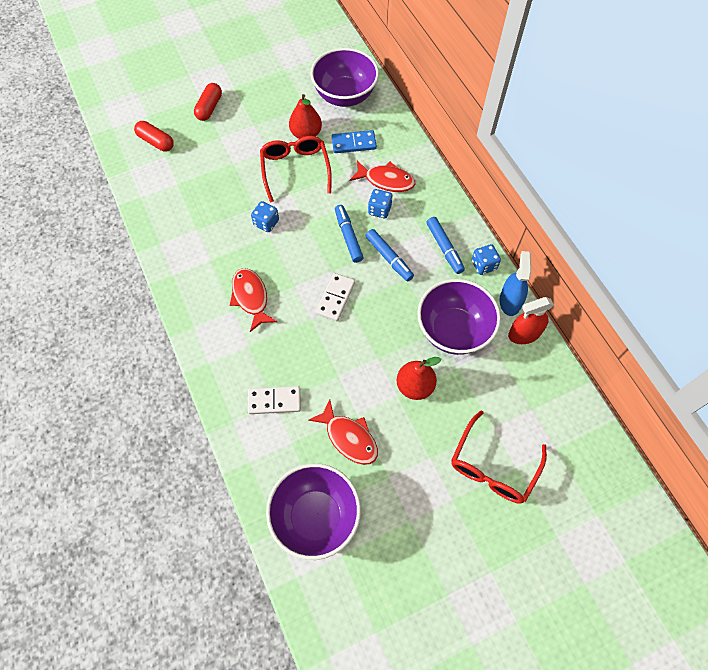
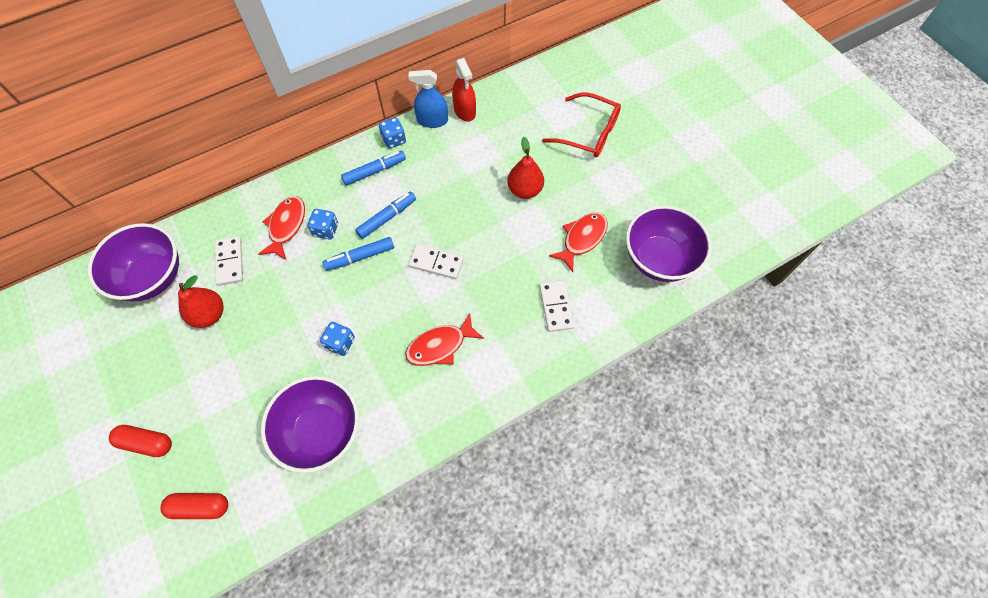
camera: 95 degrees left, 0 degrees up
(156, 142) = (200, 507): red capsule -> red capsule turned 60 degrees clockwise
(295, 169) = (264, 320): red glasses -> none
(354, 143) = (230, 262): blue domino -> white domino
(453, 330) = (465, 162): purple bowl -> purple bowl (321, 431)

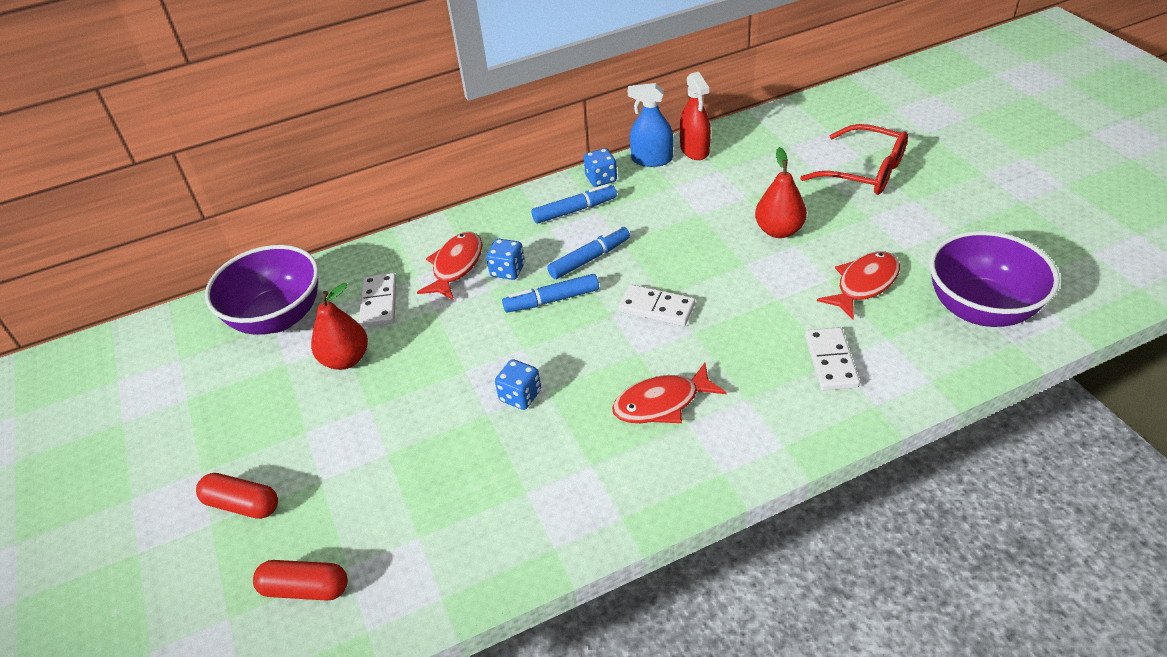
camera: 10 degrees right, 20 degrees down
(321, 431) = (487, 501): purple bowl -> none

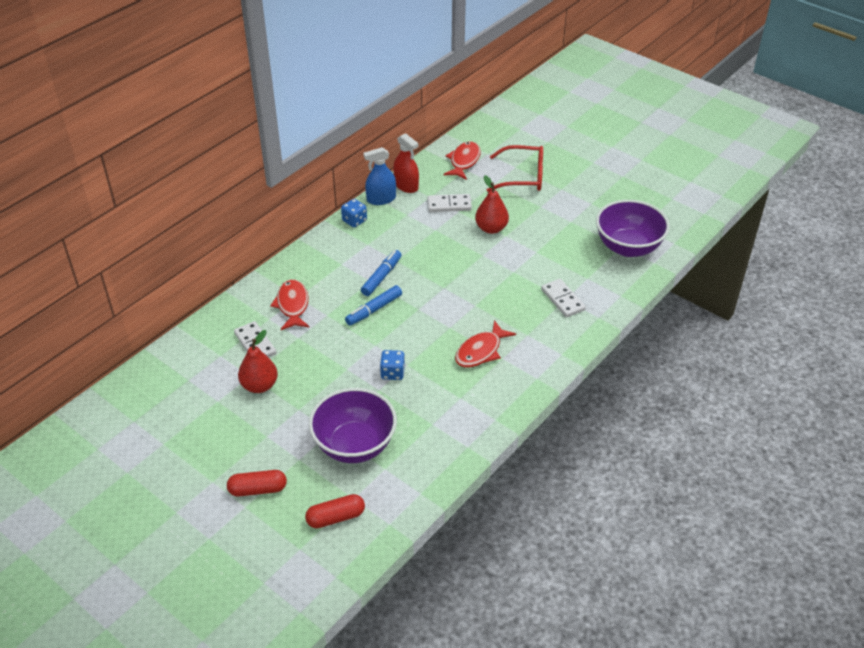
camera: 30 degrees left, 0 degrees up
(278, 317) = (187, 374): purple bowl -> purple bowl (354, 445)
(507, 270) = (331, 299): blue dice -> none
(575, 210) = (350, 247): blue marker -> none
(656, 308) = (444, 297): white domino -> white domino (449, 205)
(864, 284) = (558, 249): red fish -> red fish (464, 161)

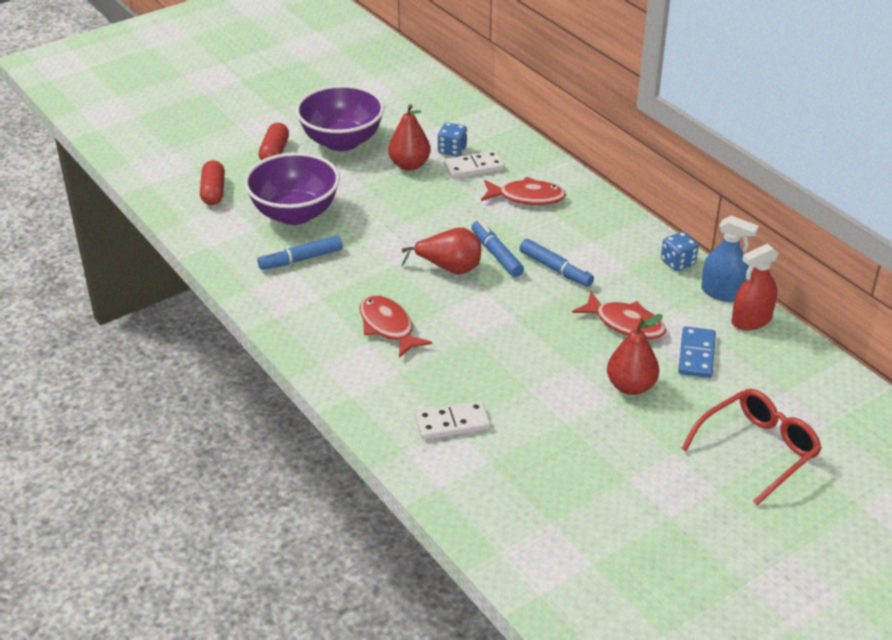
camera: 105 degrees right, 5 degrees down
(381, 199) = (722, 292): blue spray bottle -> blue spray bottle turned 120 degrees clockwise
(392, 373) = (385, 253): blue dice -> blue dice (452, 150)
(399, 332) = (449, 268): none -> red pear
(418, 423) = (301, 259): none -> blue marker
(449, 205) = (696, 355): white domino -> blue domino
(464, 161) = (808, 391): red fish -> red fish (625, 323)
(523, 177) = (757, 450): red glasses -> red glasses turned 150 degrees counterclockwise
(628, 247) = (545, 530): purple bowl -> purple bowl (342, 141)

